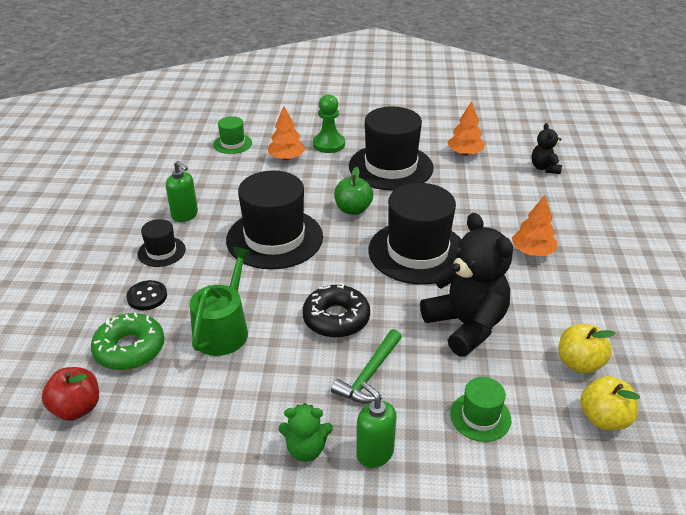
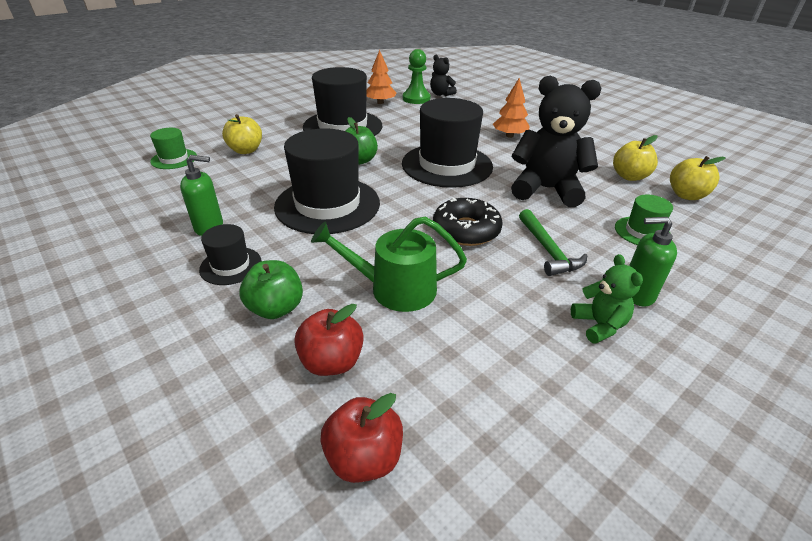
camera: 45 degrees left, 0 degrees up
(130, 349) = (331, 362): green donut -> red apple
(147, 296) = (276, 308): black button -> green apple
(223, 329) = (395, 289): green watering can -> green watering can turned 60 degrees counterclockwise
(286, 158) = (246, 150): orange tree -> yellow apple
(306, 449) = (599, 325): green teddy bear -> green teddy bear turned 60 degrees counterclockwise
(329, 144) = (269, 130): green pawn -> green pawn (416, 98)

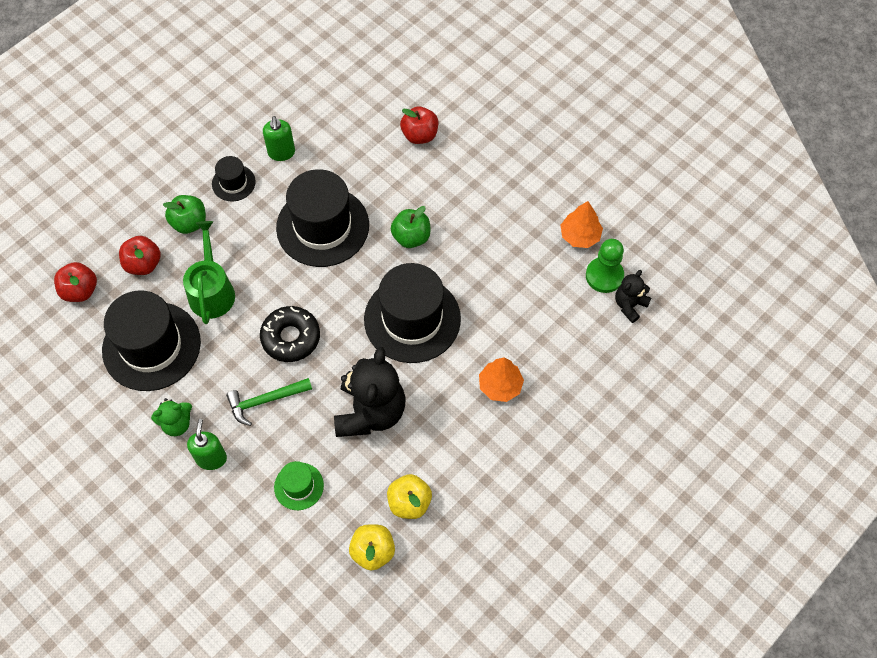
camera: 85 degrees right, 25 degrees up
(174, 159) = (393, 85): green hat -> none
(246, 150) = (420, 135): yellow apple -> red apple
(343, 126) = (495, 208): black hat -> black hat (151, 346)

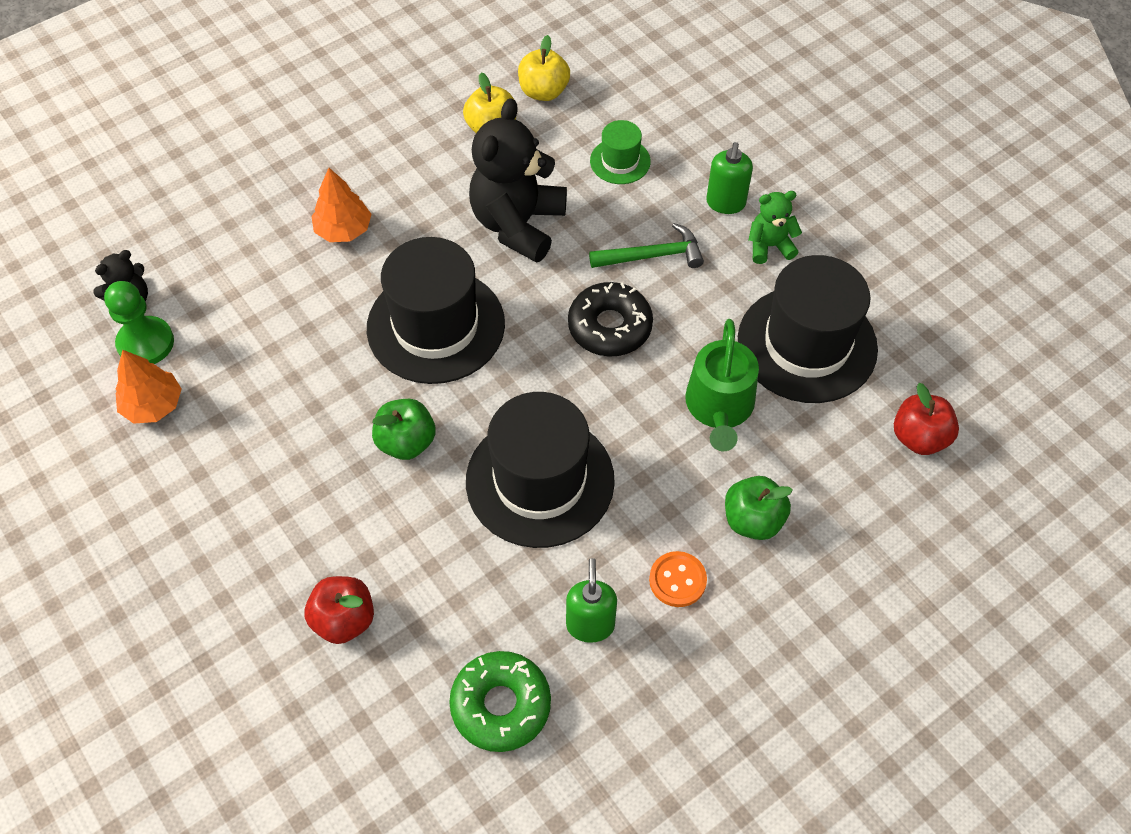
camera: 170 degrees left, 5 degrees down
(143, 264) = (824, 463): red apple -> none
(233, 183) = (677, 580): black hat -> orange button
(324, 108) = (501, 705): none -> green donut

